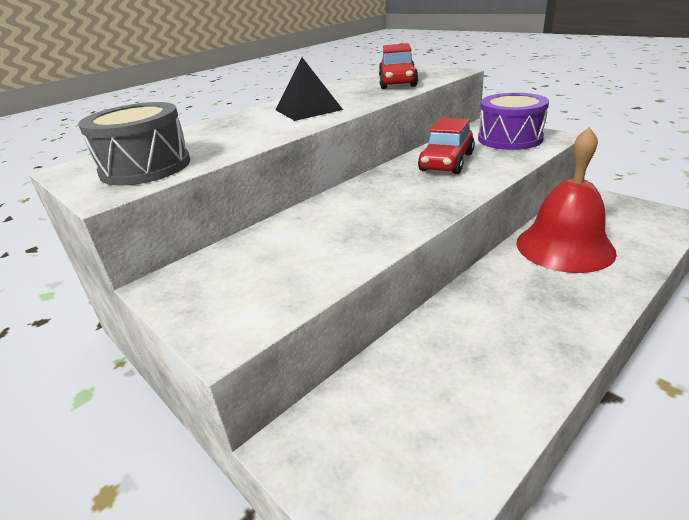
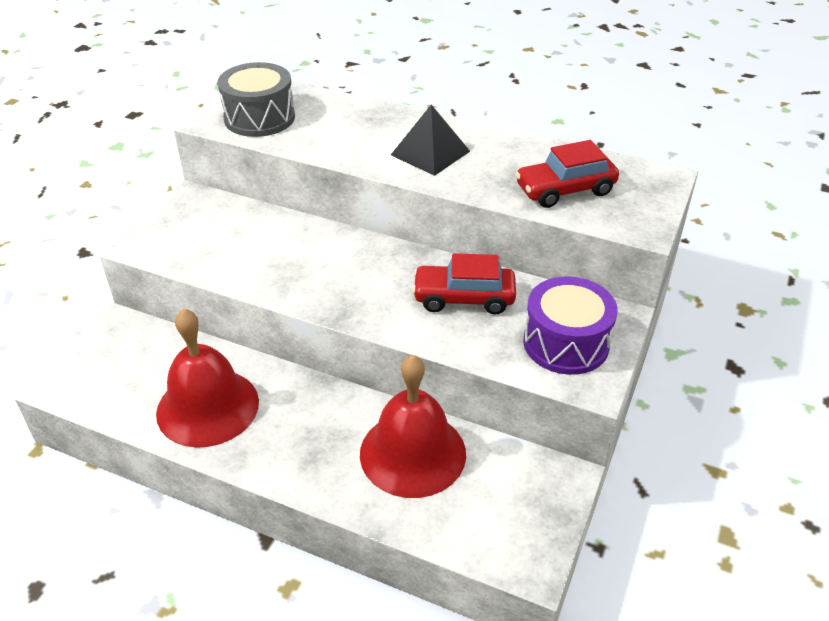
camera: 65 degrees right, 10 degrees up
(485, 366) = (207, 407): none -> red bell

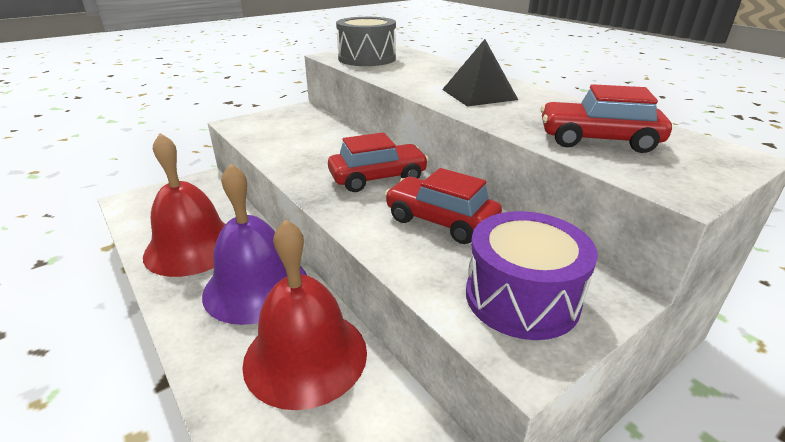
camera: 30 degrees right, 10 degrees down
(314, 418) = (256, 287): none -> purple bell
(371, 270) = (378, 178): none -> red car

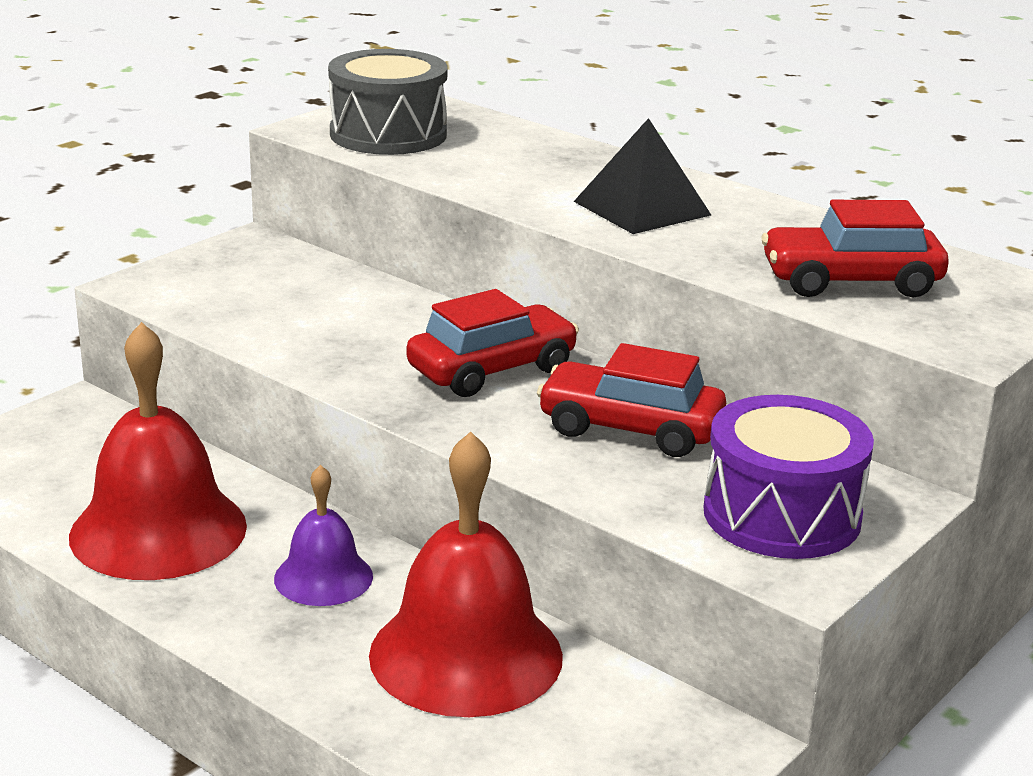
camera: 15 degrees left, 5 degrees down
(256, 287) = (323, 577): purple bell -> purple bell, size x0.54

